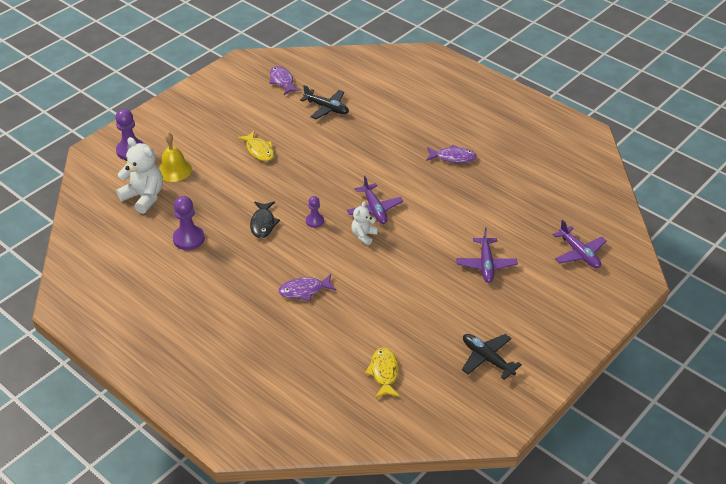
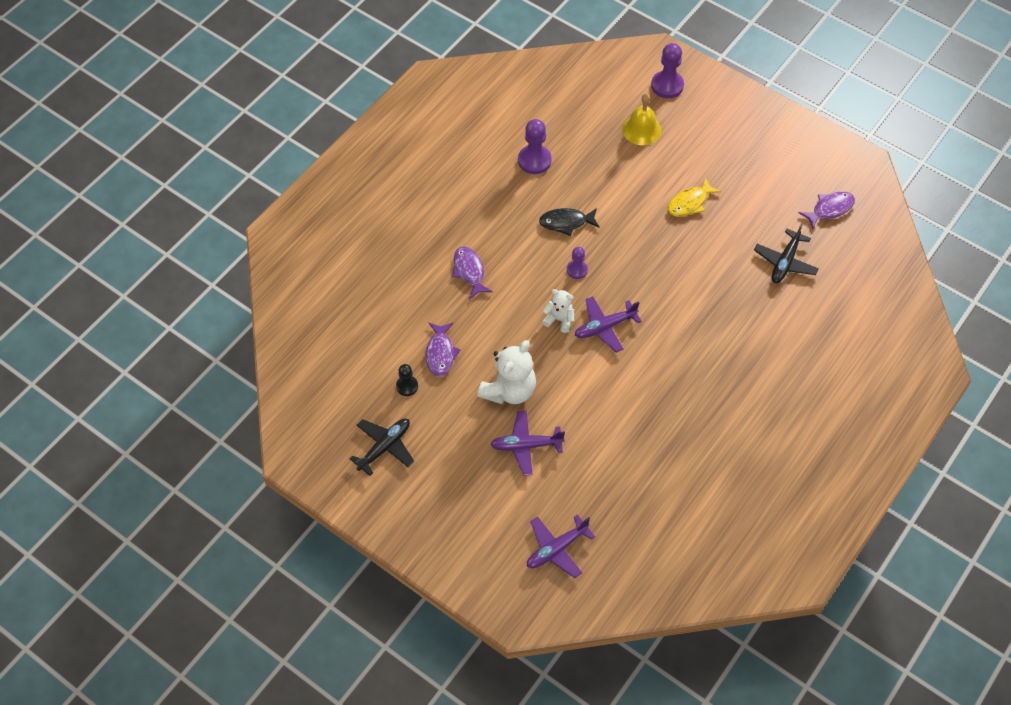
camera: 85 degrees right, 15 degrees up
(144, 197) = (593, 111): white teddy bear -> white teddy bear (509, 390)
(384, 372) = (362, 352): yellow fish -> none
(424, 340) = (407, 386): none -> black pawn
(453, 157) = (714, 407): purple fish -> purple fish (440, 353)

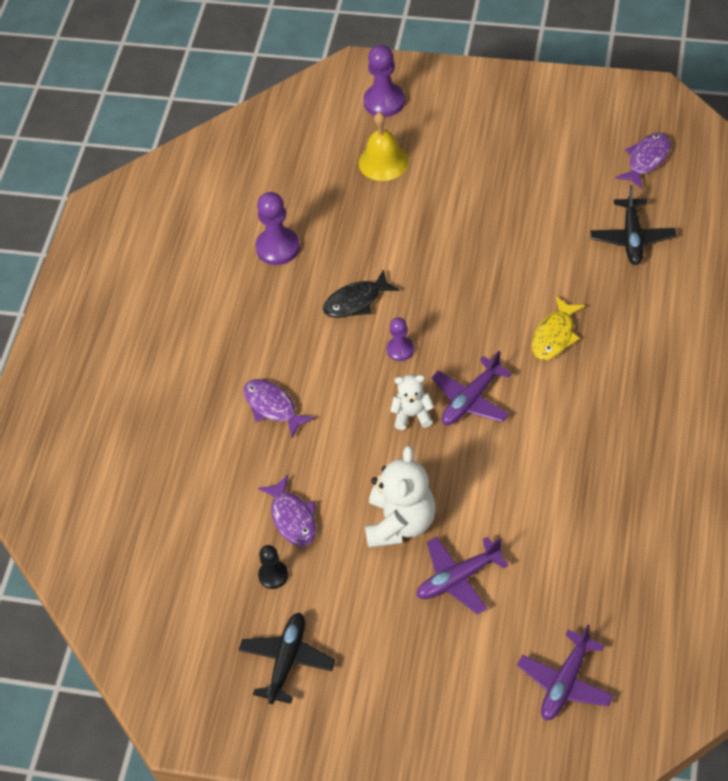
camera: 20 degrees left, 5 degrees down
(689, 203) = (486, 219): yellow fish -> yellow fish (554, 336)

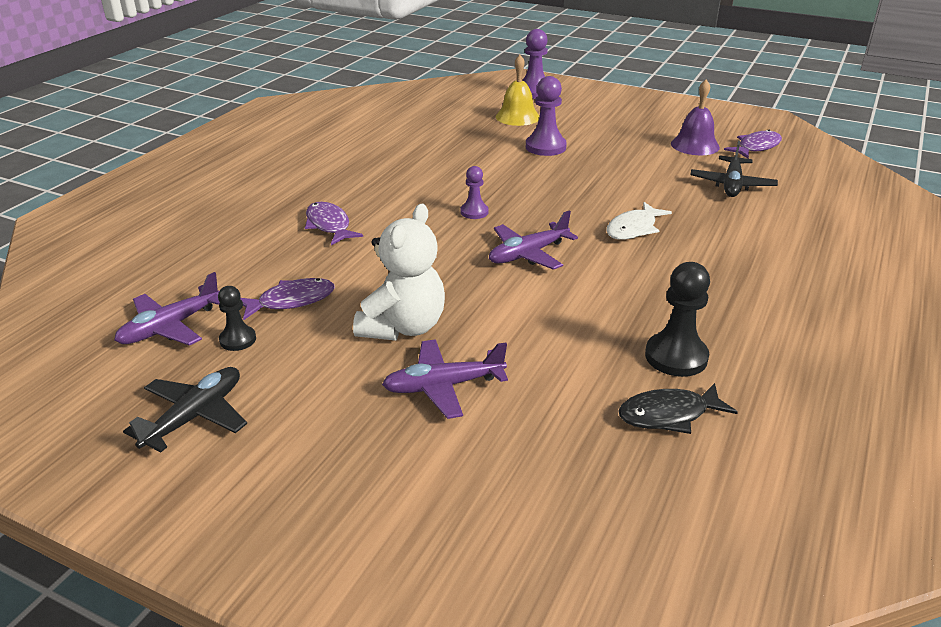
camera: 10 degrees right, 20 degrees down
(278, 248) = (400, 143): purple pawn -> purple pawn (545, 147)
(292, 518) = (291, 301): purple fish -> purple fish turned 105 degrees counterclockwise
(356, 301) = (449, 179): black fish -> black fish (668, 415)
(412, 415) = (462, 253): white teddy bear -> none
(554, 336) = (633, 229): yellow fish -> white fish
(565, 683) = (535, 524): purple plane -> purple plane (170, 327)
(584, 172) = (695, 145): none -> purple bell
(625, 497) = (676, 357): none -> black pawn

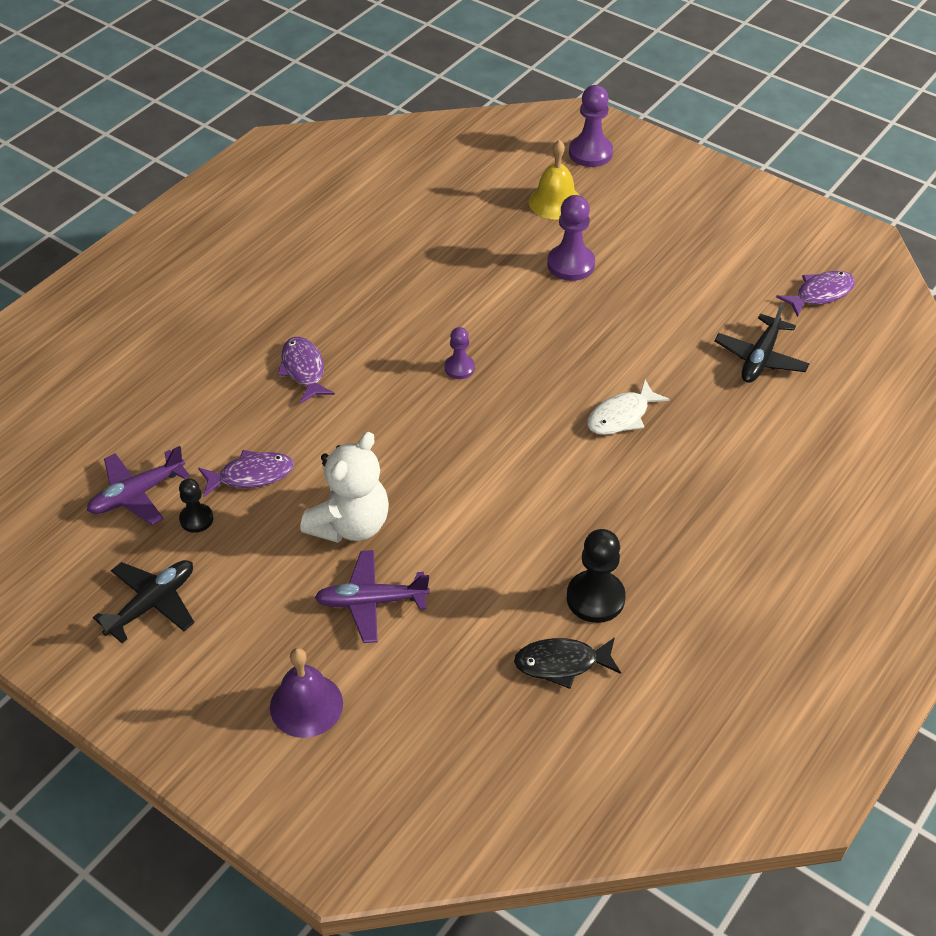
camera: 10 degrees right, 15 degrees up
(528, 254) = (497, 440): purple plane -> none
(695, 145) = (748, 281): purple bell -> purple bell (306, 705)

